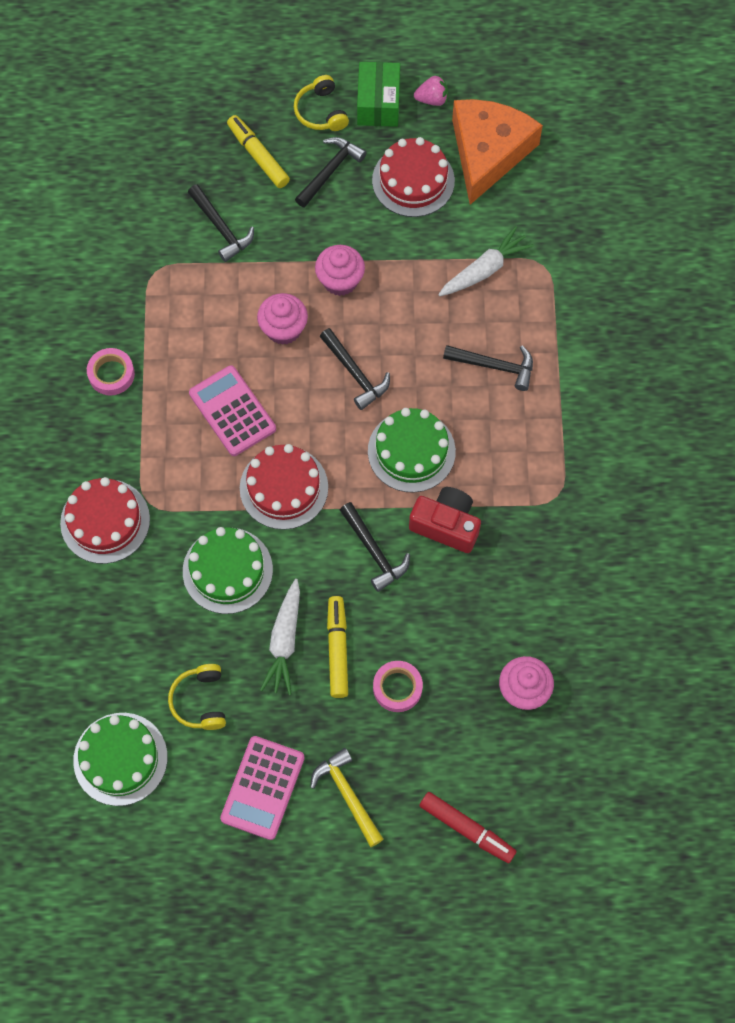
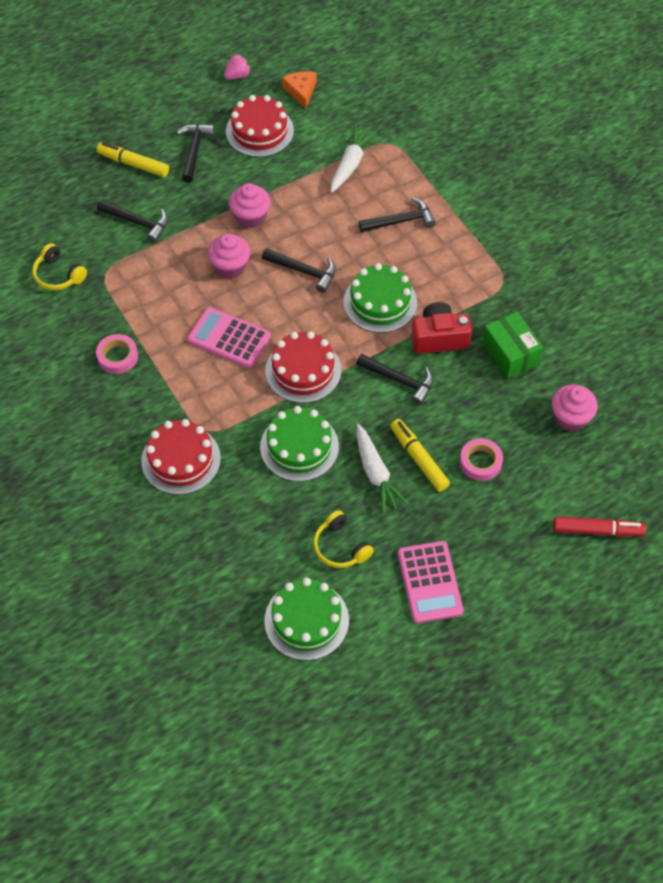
camera: 30 degrees left, 10 degrees down
(321, 112) = (161, 117): yellow headphones -> yellow headphones (58, 275)
(347, 795) = (495, 553): yellow hammer -> none
(378, 103) = (200, 94): green box -> green box (510, 353)
(488, 152) = (301, 91): orange cheese -> orange cheese, size x0.47

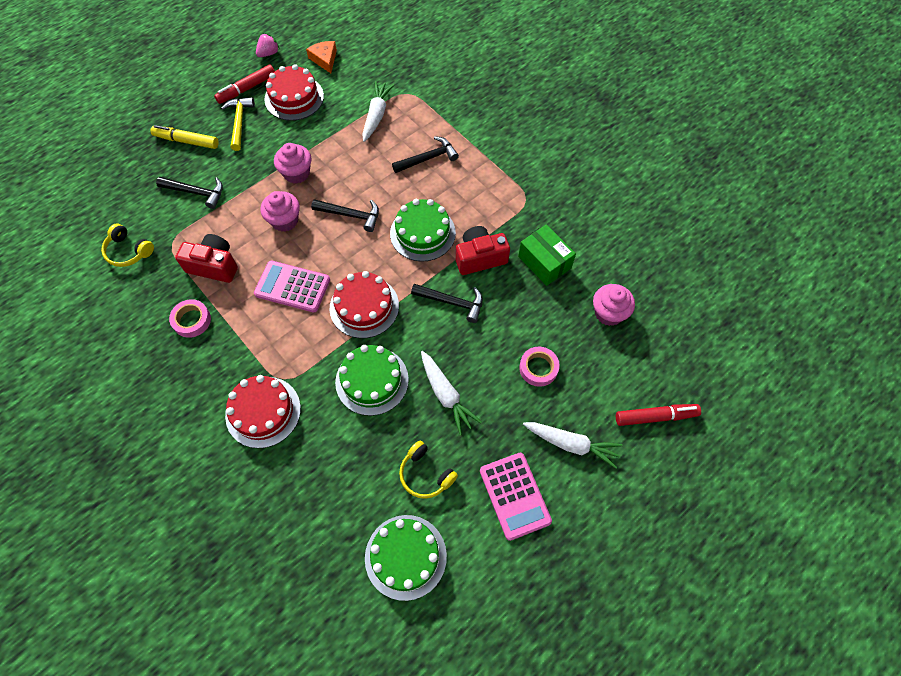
camera: 10 degrees left, 5 degrees up
(147, 303) = (214, 266): none -> red camera
(194, 151) = (239, 122): black hammer -> yellow hammer
(207, 113) = (247, 89): none -> red marker
(419, 458) = (482, 374): yellow marker -> none
(500, 543) = (571, 444): none -> white carrot

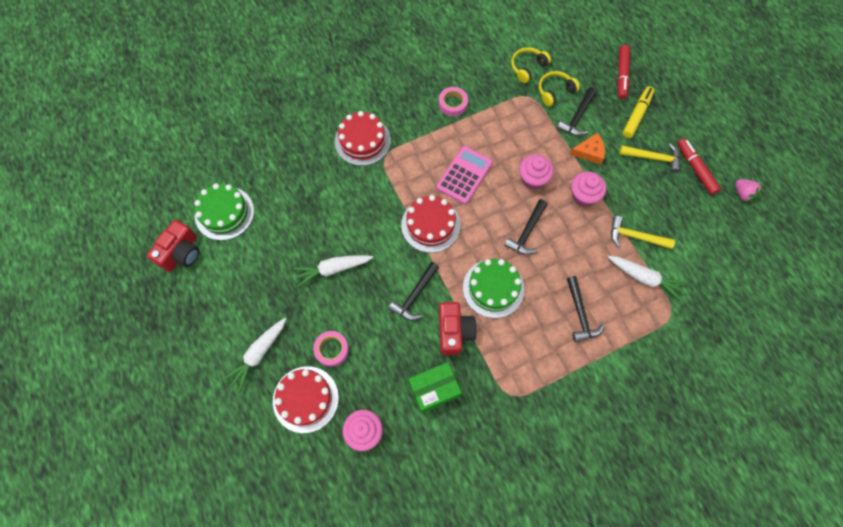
camera: 105 degrees right, 5 degrees up
(214, 266) = (499, 123): red camera -> red camera (181, 253)
(294, 98) = (678, 207): red cake -> red cake (305, 399)
(324, 59) = (729, 243): orange cheese -> orange cheese (589, 152)
(334, 127) = (635, 237): none -> yellow hammer
(372, 380) = (363, 218): green cake -> none
(425, 474) = (276, 239): yellow headphones -> yellow headphones (555, 91)
(514, 496) = (236, 298): pink calculator -> none
(655, 417) = (255, 435): red marker -> red marker (621, 75)

